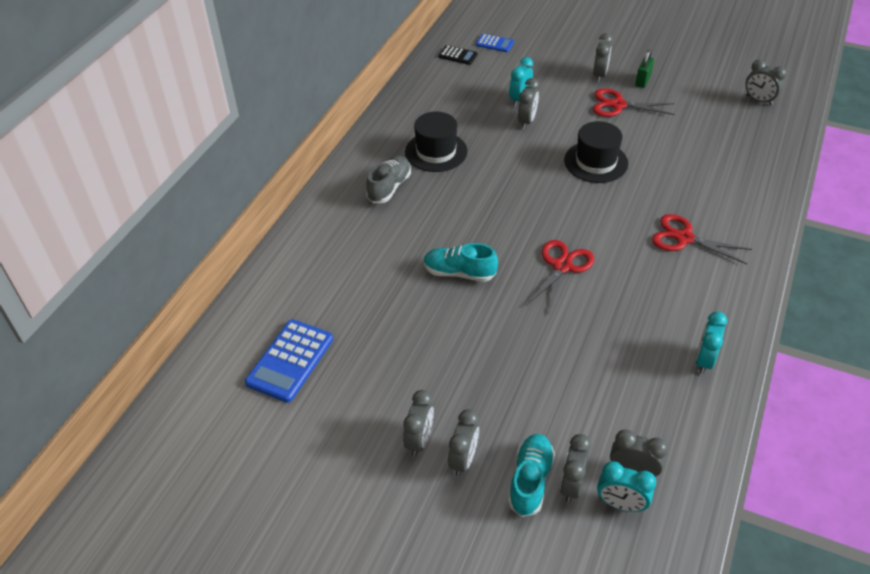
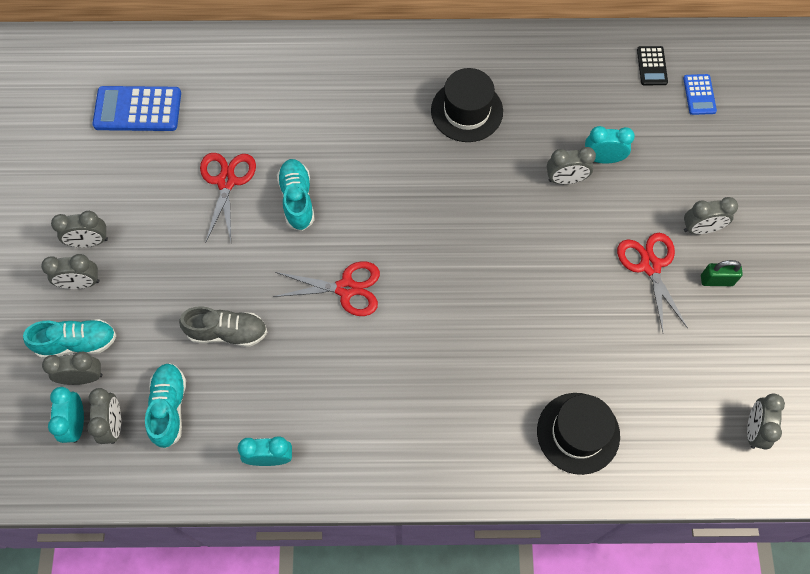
camera: 65 degrees right, 20 degrees up
(389, 187) = (390, 92): grey shoe -> grey shoe (227, 332)
(596, 162) = (529, 272): black hat -> black hat (578, 433)
(630, 421) = (169, 408): none -> turquoise shoe
(684, 238) = (443, 397): red scissors -> red scissors (226, 181)

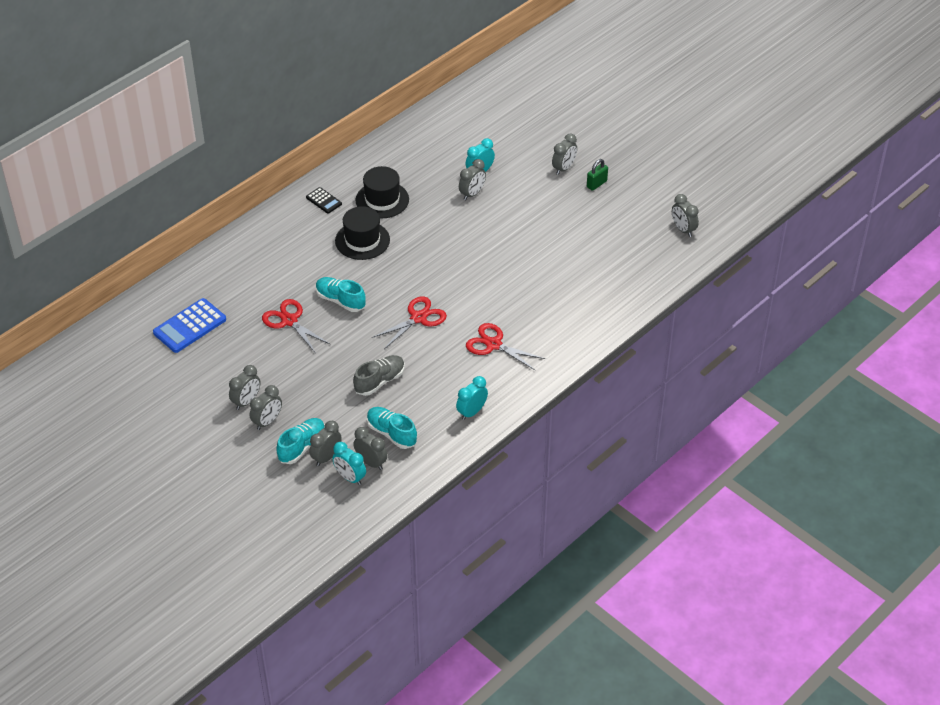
camera: 45 degrees left, 20 degrees down
(578, 433) = (607, 290): black hat -> black hat (362, 240)
(650, 266) = (558, 200): red scissors -> red scissors (493, 344)
(651, 66) = (455, 116): black calculator -> black calculator (323, 201)
(699, 95) = (494, 113): blue calculator -> none

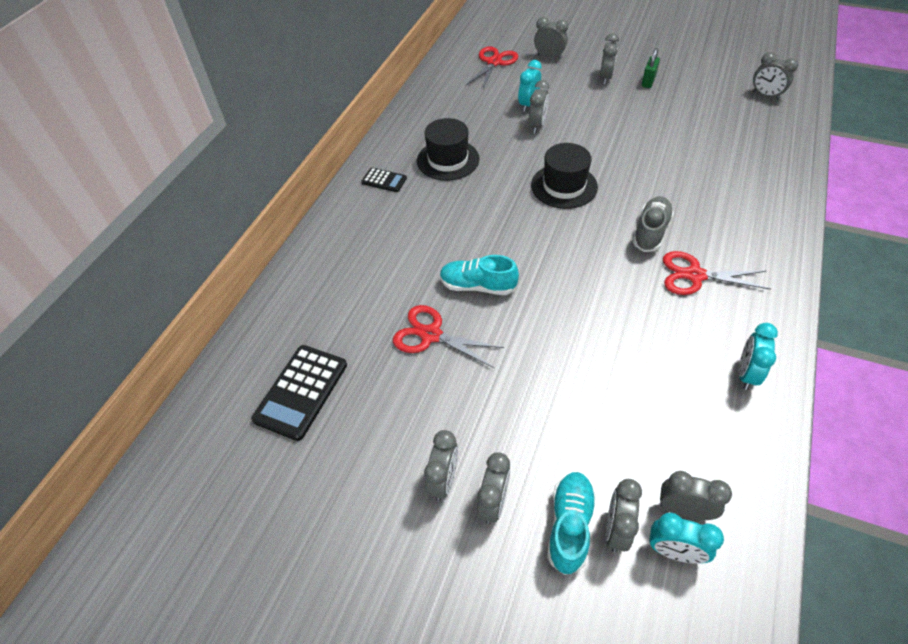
camera: 20 degrees left, 5 degrees up
(189, 326) = (301, 392): blue calculator -> black calculator
(362, 240) = (455, 208): black hat -> black hat (564, 186)
(379, 381) = (601, 375): grey shoe -> grey shoe (650, 232)
(391, 433) = (674, 449): turquoise shoe -> none
(418, 318) = (584, 274): red scissors -> red scissors (494, 62)
(532, 131) = (549, 57): none -> grey clock

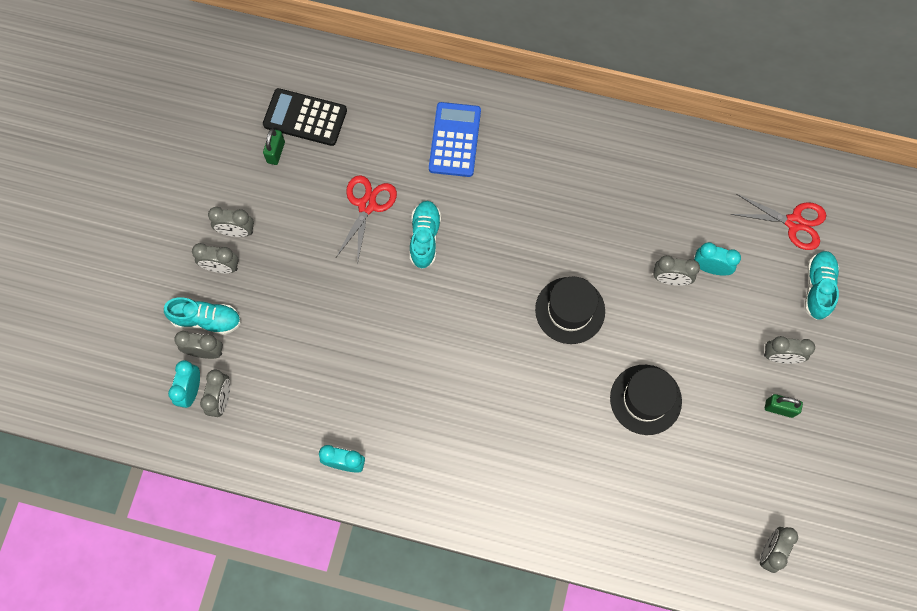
camera: 80 degrees right, 20 degrees up
(340, 427) = (276, 152): none -> green padlock
(369, 254) = (455, 140): none -> blue calculator
(384, 180) = (559, 134): black calculator -> none
(448, 160) = (598, 191): black hat -> black hat (645, 399)
(549, 57) = (818, 288): grey clock -> turquoise shoe
(650, 232) = (510, 394): grey shoe -> none
(695, 275) = (455, 432): red scissors -> none

